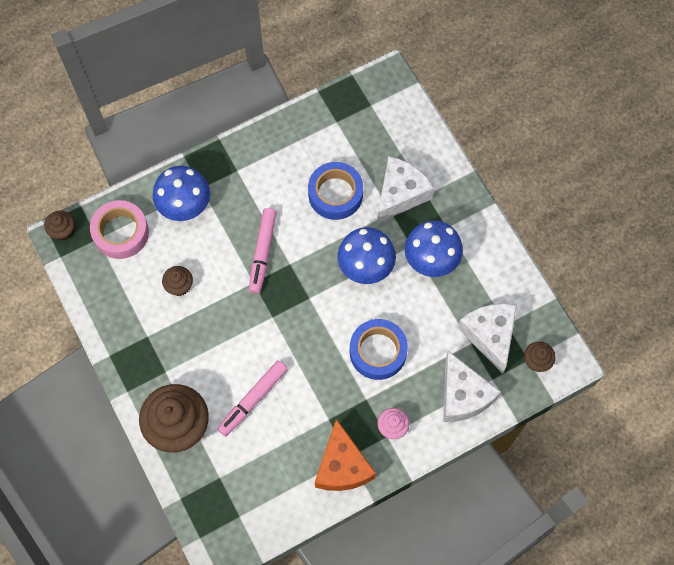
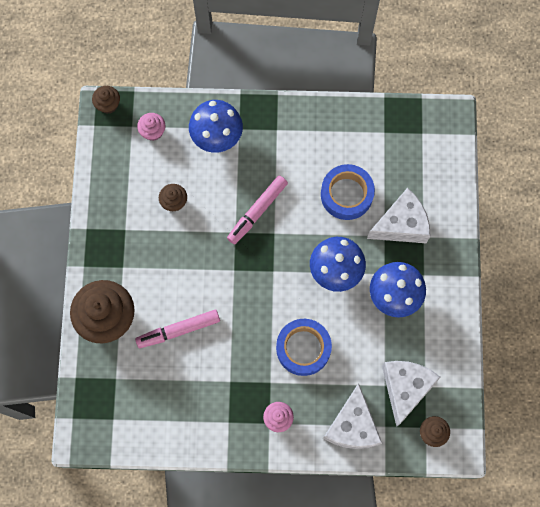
camera: 30 degrees right, 5 degrees up
(121, 233) = (153, 131): pink tape -> pink cupcake
(342, 466) = (218, 427): orange cheese -> none

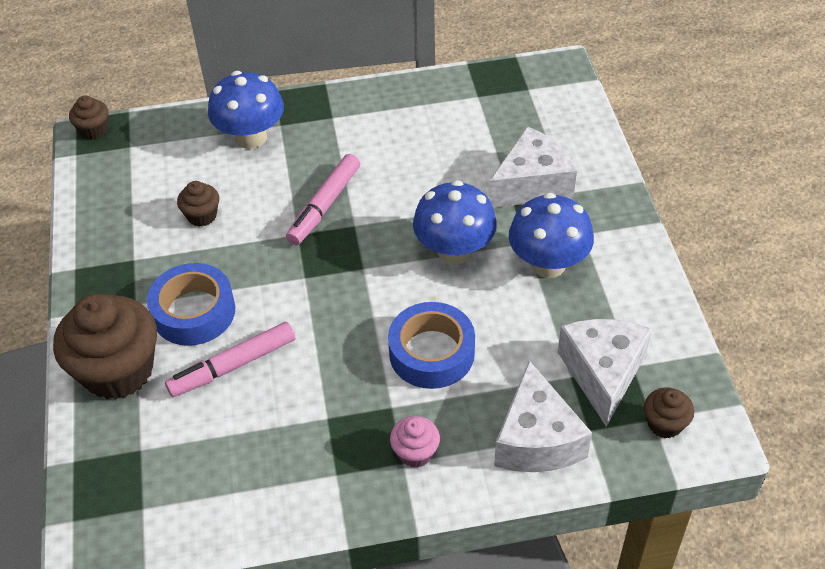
camera: 10 degrees left, 25 degrees down
(153, 131) = (160, 147): pink cupcake -> none
(346, 194) = (446, 166): blue tape -> blue tape (194, 312)

